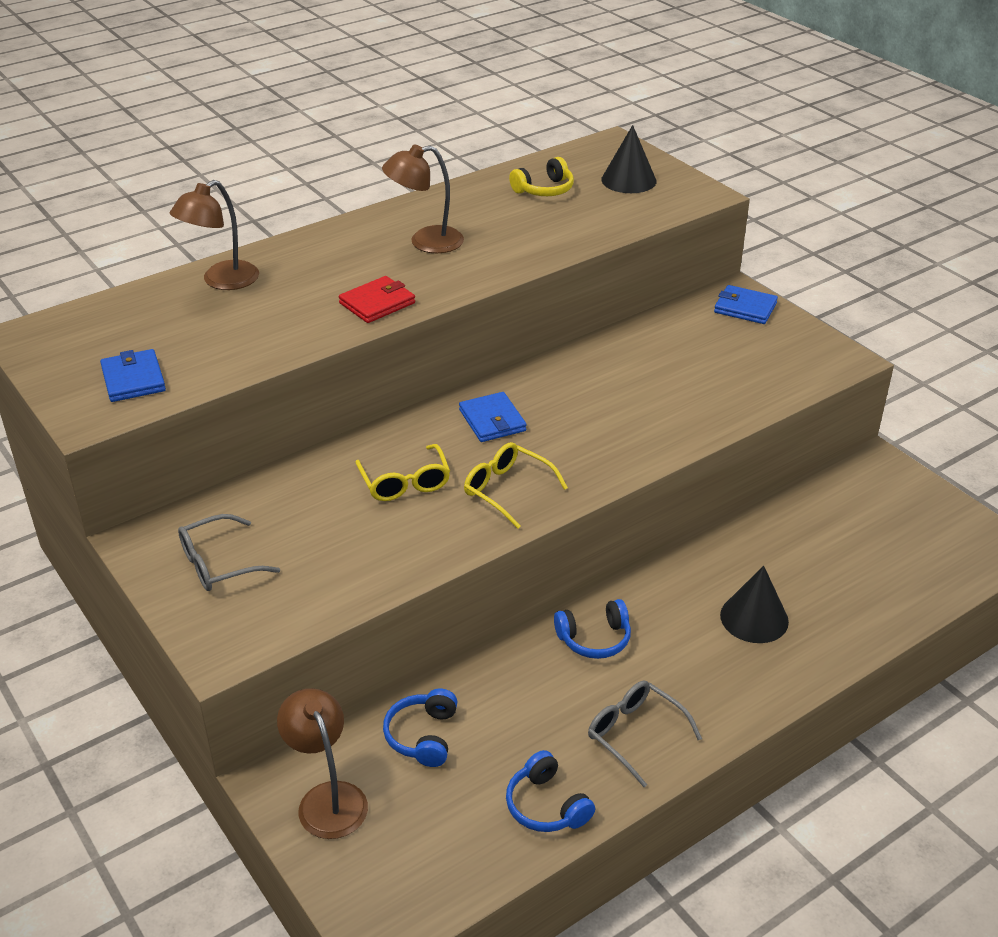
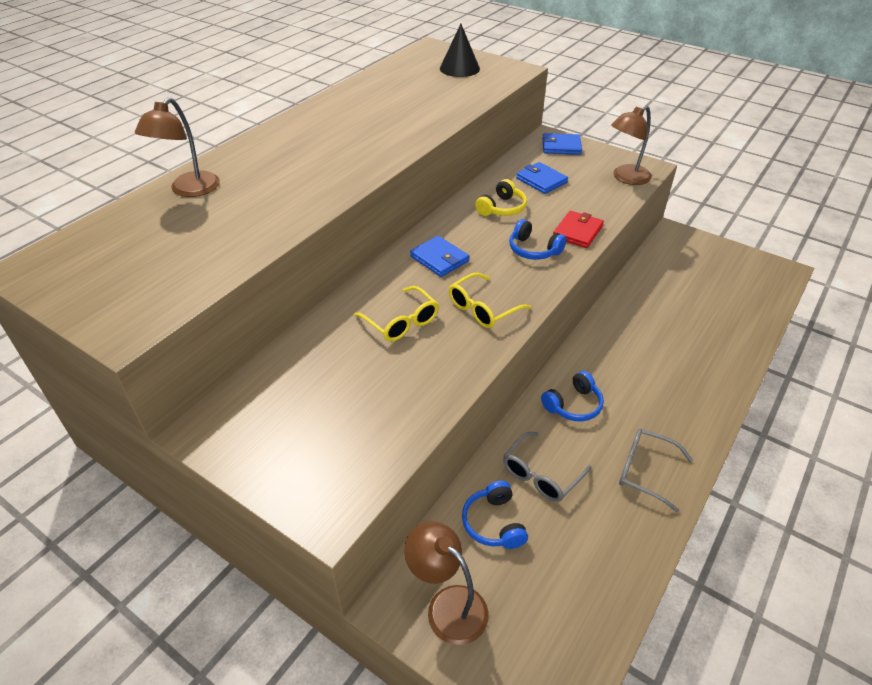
camera: 20 degrees left, 5 degrees up
(133, 379) = (151, 287): blue wallet -> blue wallet (541, 180)
(218, 564) = (283, 431): grey glasses -> grey glasses (541, 475)
(377, 303) = (331, 183): red wallet -> red wallet (578, 232)
(425, 242) = (340, 132): brown lamp -> brown lamp (626, 178)
(507, 490) = (482, 309): yellow glasses -> yellow glasses turned 60 degrees counterclockwise
(544, 190) = (405, 83): yellow headphones -> yellow headphones (502, 208)
(546, 805) = (618, 551): blue headphones -> blue headphones (533, 250)
(754, 618) = (668, 359): black cone -> none

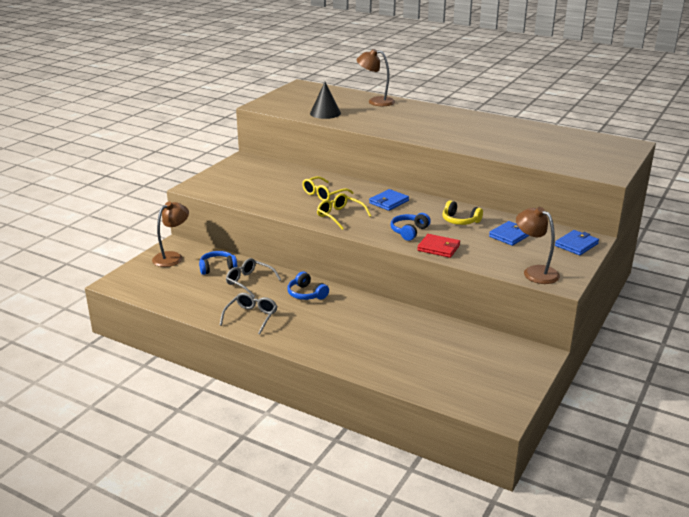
camera: 85 degrees right, 15 degrees down
(459, 68) = (593, 155): black cone -> black cone (325, 113)
(561, 146) = (576, 245): blue wallet -> blue wallet turned 45 degrees clockwise

